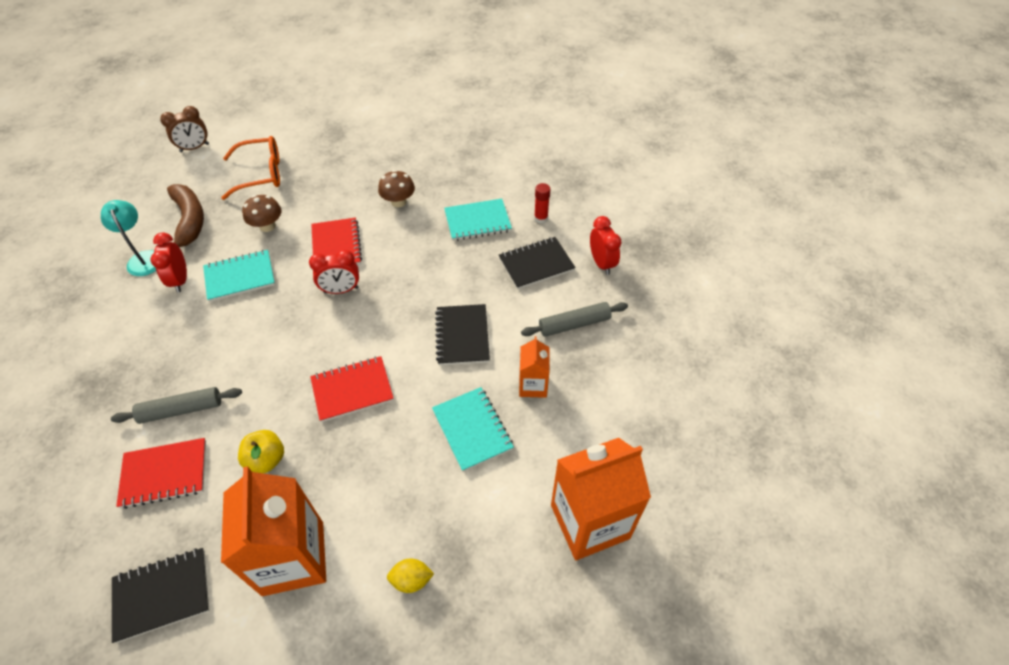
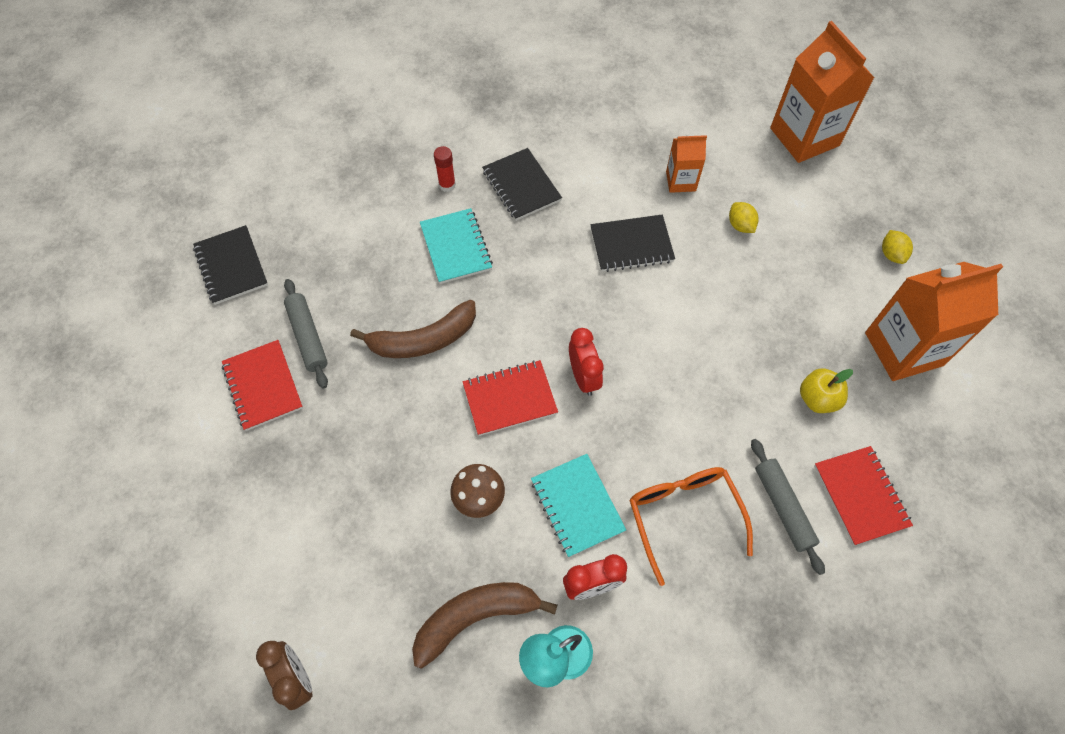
camera: 95 degrees left, 10 degrees up
(162, 595) = (972, 451): black notebook -> black notebook (231, 266)
(261, 174) = (366, 541): orange glasses -> orange glasses (683, 515)
(352, 390) = (719, 336): red notebook -> red notebook (263, 386)
(398, 202) = (423, 340): brown mushroom -> brown banana
(472, 429) = (740, 225): turquoise notebook -> yellow lemon
(574, 324) = (600, 151): grey rolling pin -> grey rolling pin (307, 337)
(601, 263) = (514, 129): red clock -> none

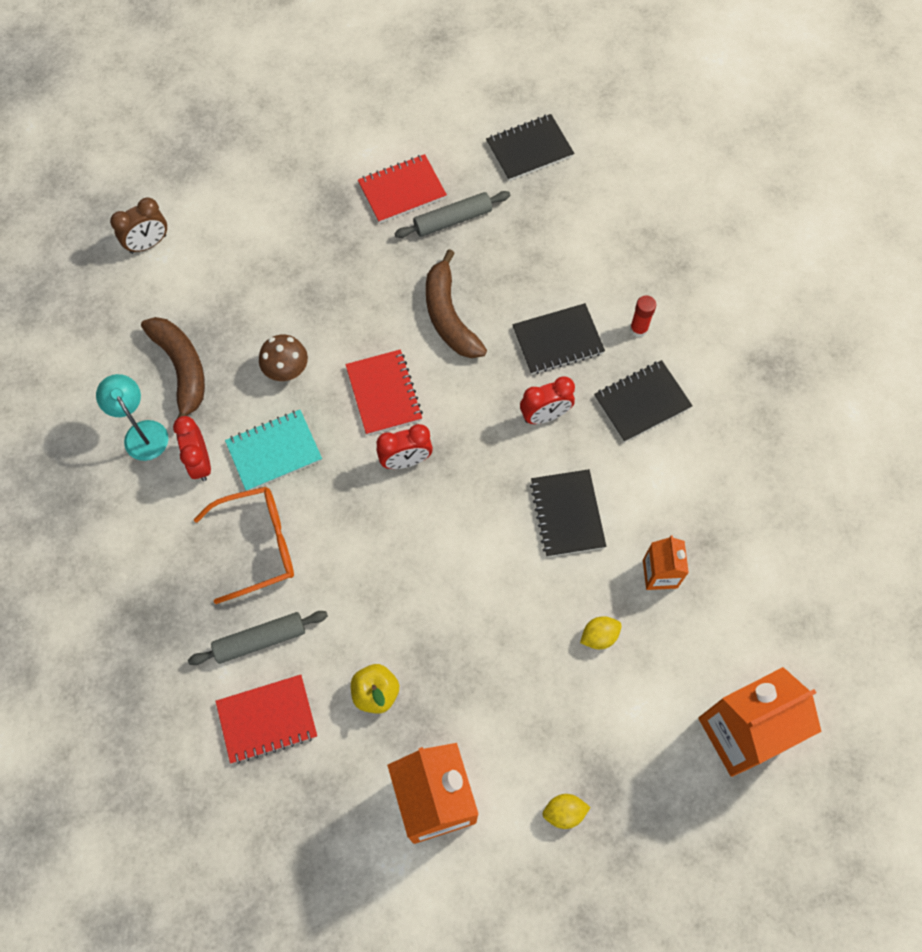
camera: 90 degrees right, 5 degrees up
(456, 247) = (558, 340): turquoise notebook -> black notebook
(534, 259) = (545, 415): none -> red clock

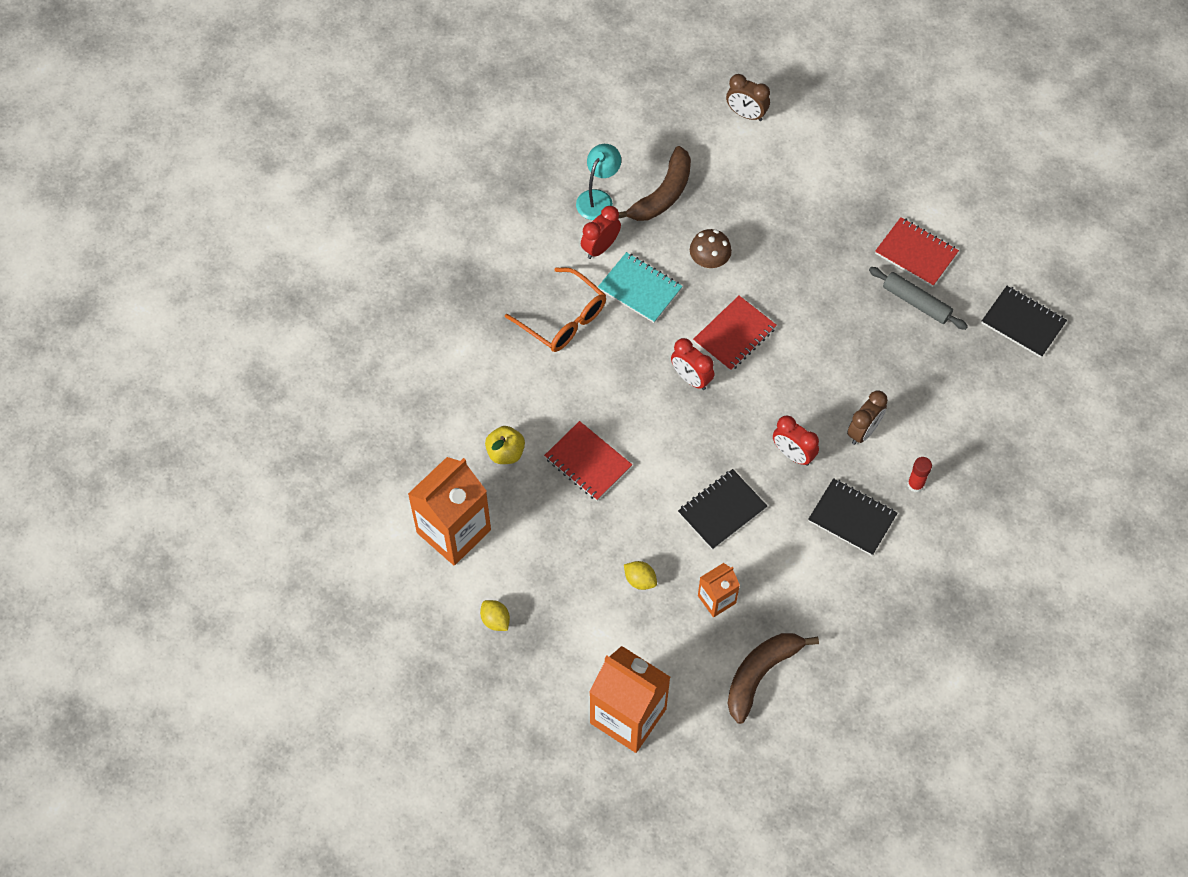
camera: 60 degrees right, 5 degrees down
(260, 640) = (497, 359): grey rolling pin -> none
(267, 719) = (445, 395): red notebook -> red notebook (588, 462)
(449, 316) = (830, 344): brown banana -> brown banana (760, 674)
(558, 340) = (863, 431): black notebook -> brown clock

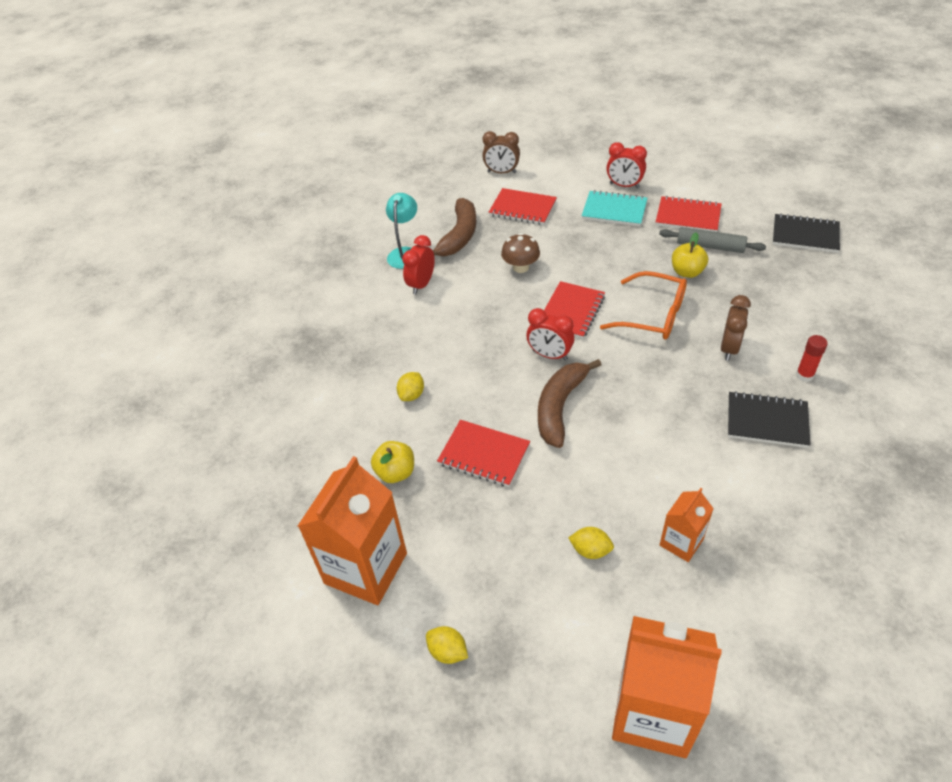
camera: 15 degrees left, 15 degrees down
(546, 377) = (412, 395): none -> yellow lemon
(563, 319) = (410, 345): orange glasses -> orange glasses (653, 315)
(640, 289) = (470, 303): turquoise notebook -> turquoise notebook (614, 210)
(722, 510) = (639, 455): black notebook -> none
(746, 178) = (522, 208): none -> red notebook
(760, 674) = (773, 606): brown banana -> brown banana (560, 407)
(793, 454) = (677, 386): red clock -> red clock (624, 185)
(874, 327) = (687, 272): none -> yellow apple

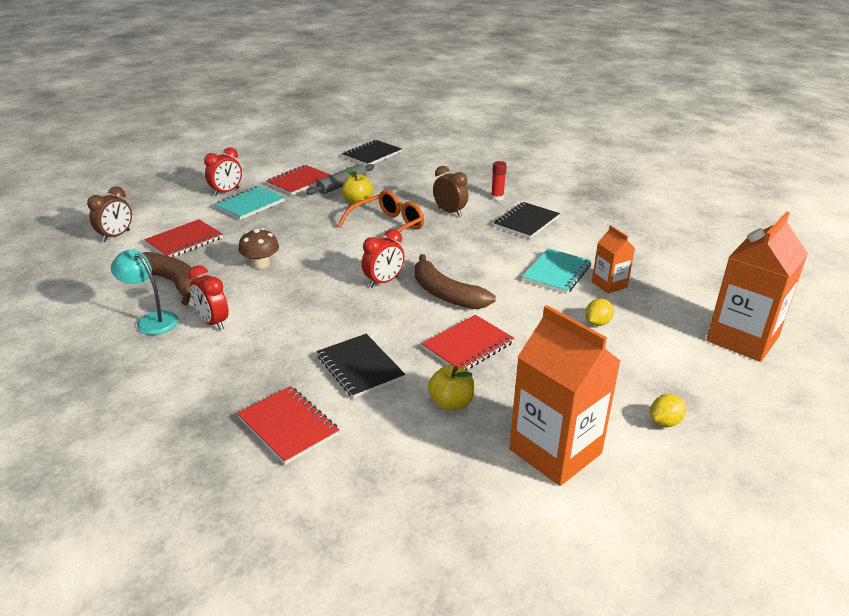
camera: 70 degrees left, 15 degrees down
(412, 395) = (360, 367): yellow lemon -> black notebook
(571, 311) = (344, 257): red notebook -> red notebook (288, 426)
(669, 485) = (557, 273): none -> turquoise notebook

